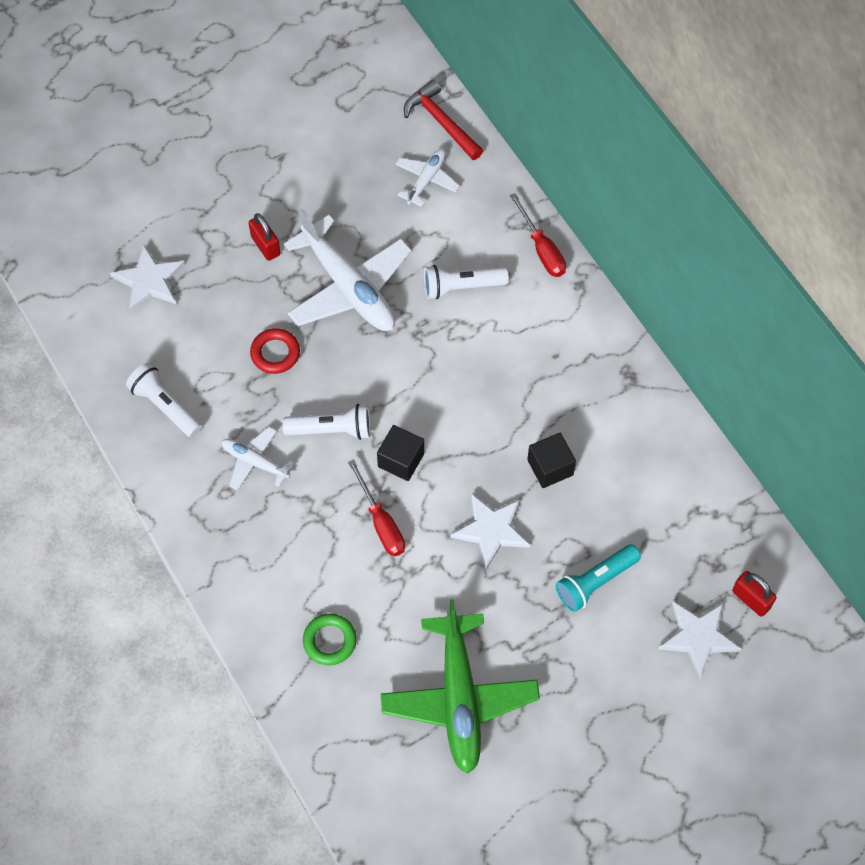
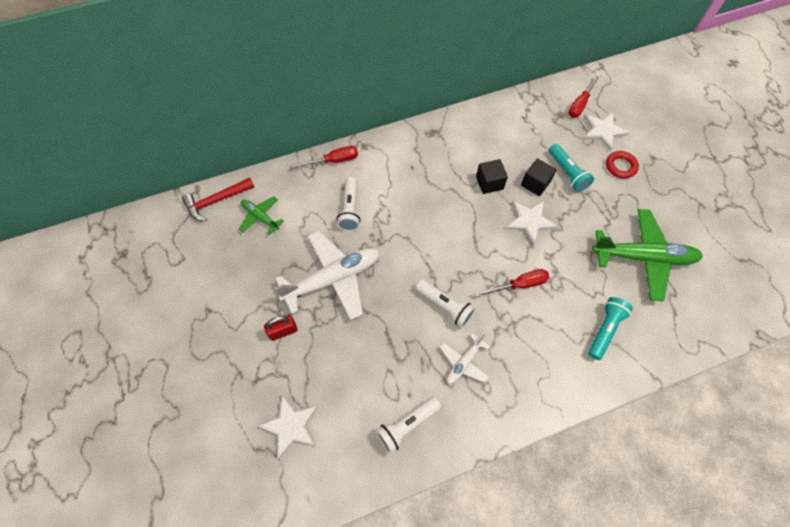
camera: 80 degrees left, 0 degrees up
(275, 353) = (376, 336): red ring -> red ring (620, 166)
(329, 641) = (604, 330): green ring -> turquoise flashlight
(331, 430) = (445, 306): white flashlight -> white flashlight turned 120 degrees clockwise
(401, 460) = (474, 266): black cube -> black cube (535, 183)
(427, 180) = (260, 217): white plane -> green plane
(751, 599) = (580, 104): red padlock -> red screwdriver

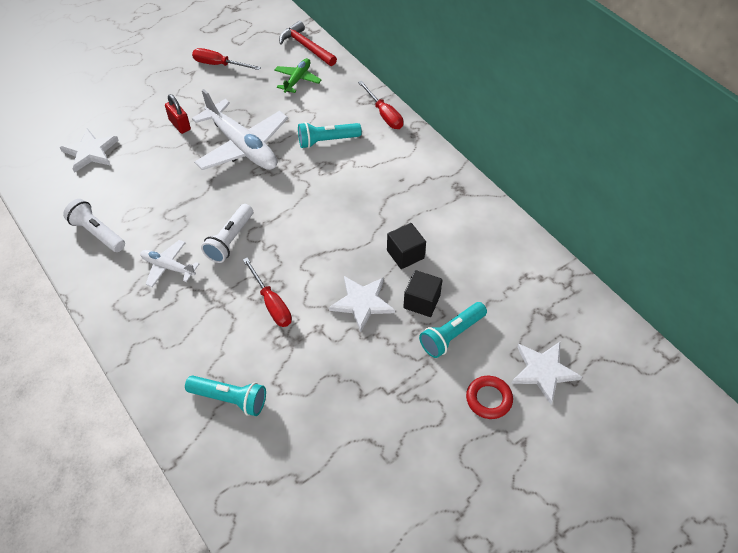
camera: 75 degrees right, 10 degrees down
(350, 209) = (327, 141): white flashlight -> turquoise flashlight
(580, 104) = (581, 338): red screwdriver -> red screwdriver (219, 64)
(643, 257) = (345, 438): green plane -> none

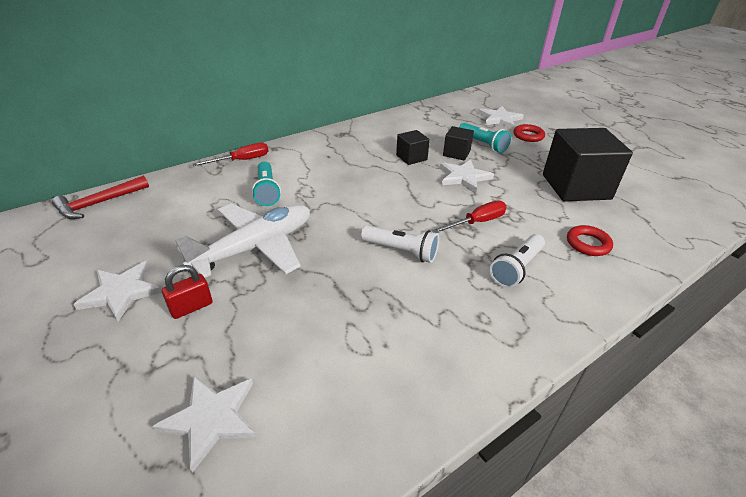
camera: 90 degrees left, 15 degrees down
(97, 233) = (393, 380): white flashlight -> white flashlight (516, 268)
(168, 267) = (444, 298): white plane -> none
(199, 89) = (121, 292): none -> white star
(219, 64) = (79, 275): red screwdriver -> none
(230, 399) = (588, 244): turquoise flashlight -> red ring
(297, 79) = (156, 209): green plane -> none
(345, 422) = (576, 187): none -> black cube

